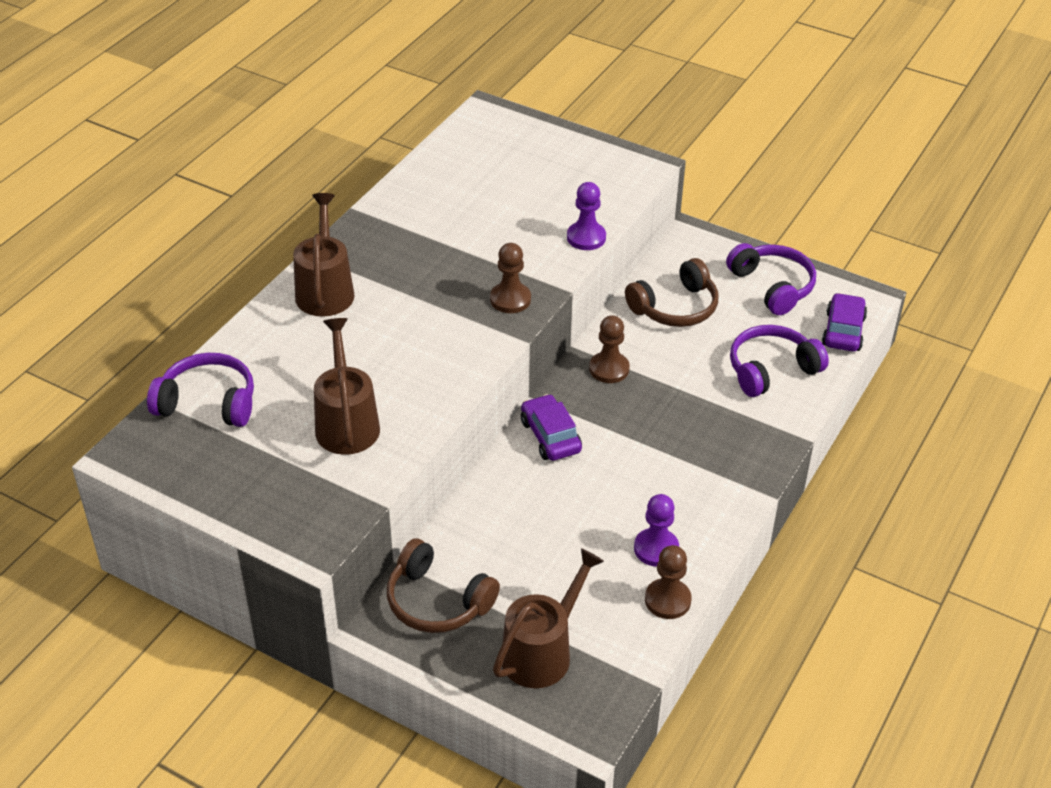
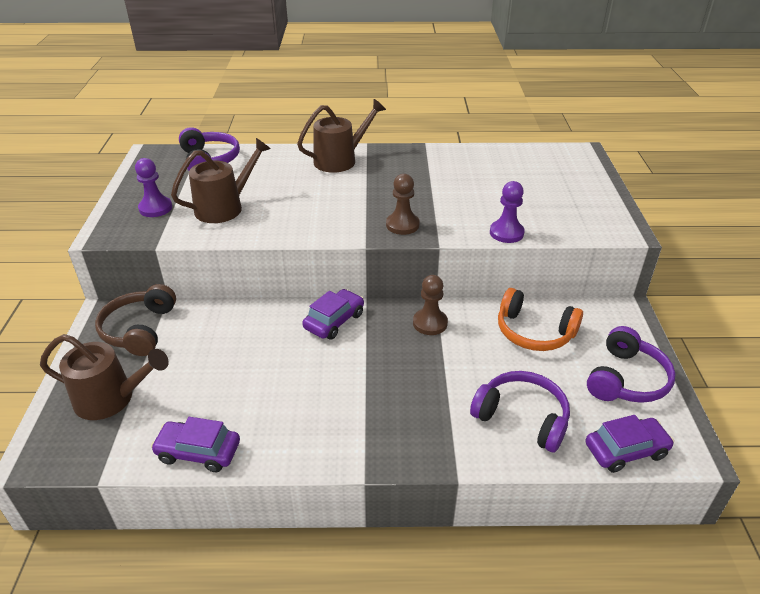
camera: 60 degrees right, 5 degrees down
(656, 549) = (253, 423): purple pawn -> purple pawn (155, 208)
(667, 600) = (198, 452): brown pawn -> purple car
(675, 307) = (534, 332): brown headphones -> orange headphones

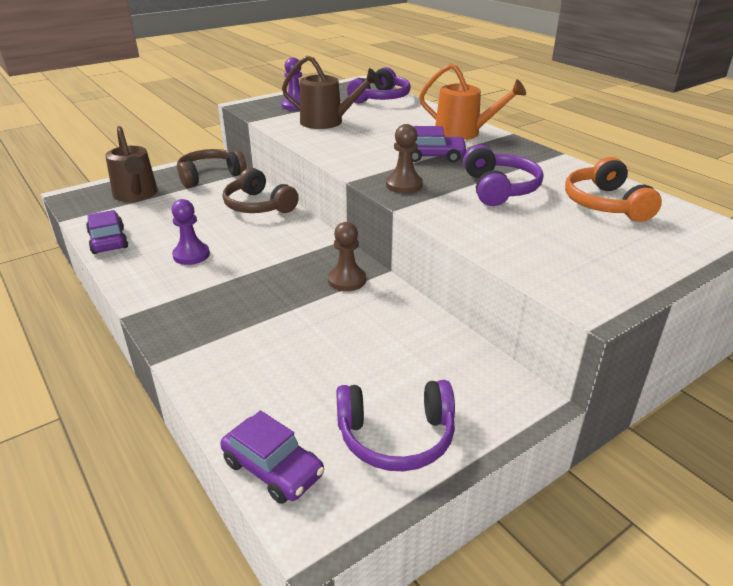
camera: 55 degrees right, 5 degrees down
(249, 321) = (258, 205): none -> brown headphones
(334, 321) = (297, 236): purple car -> purple car (433, 156)
(340, 160) = (464, 133): brown watering can -> orange watering can
(506, 233) = (469, 234): purple pawn -> purple pawn (191, 255)
(522, 417) = (264, 376): purple headphones -> purple headphones (499, 188)
(534, 332) = (404, 344): orange headphones -> orange headphones (605, 204)

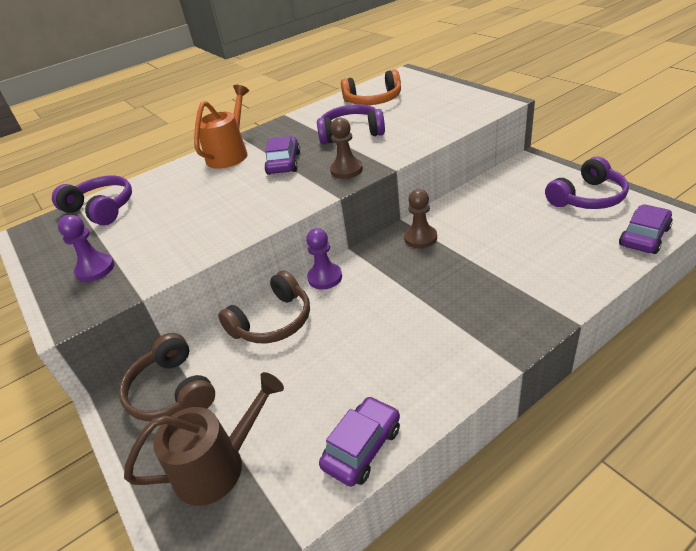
camera: 85 degrees left, 5 degrees up
(108, 240) = (362, 447): purple car -> purple car turned 150 degrees clockwise
(191, 255) = (391, 350): purple pawn -> purple pawn (325, 277)
(327, 122) = (169, 234): brown watering can -> none
(396, 437) = (587, 198): purple headphones -> purple headphones turned 60 degrees clockwise

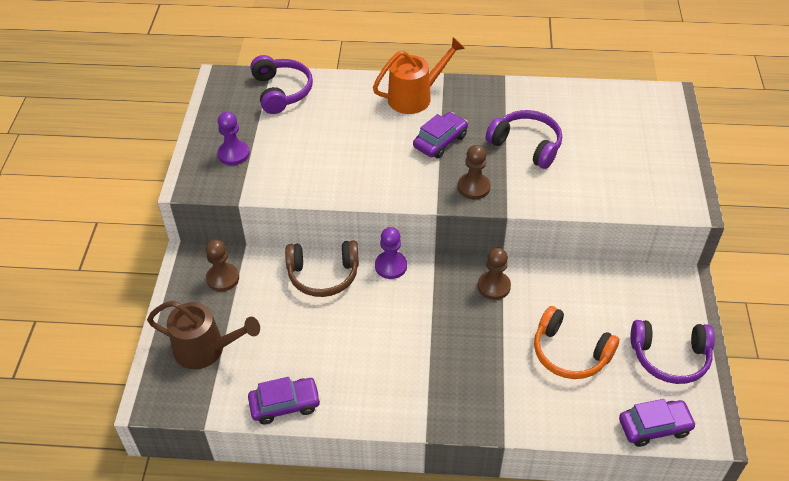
camera: 35 degrees right, 10 degrees up
(172, 391) = (223, 278): brown headphones -> brown pawn
(373, 100) = (593, 115): orange headphones -> orange headphones (569, 353)

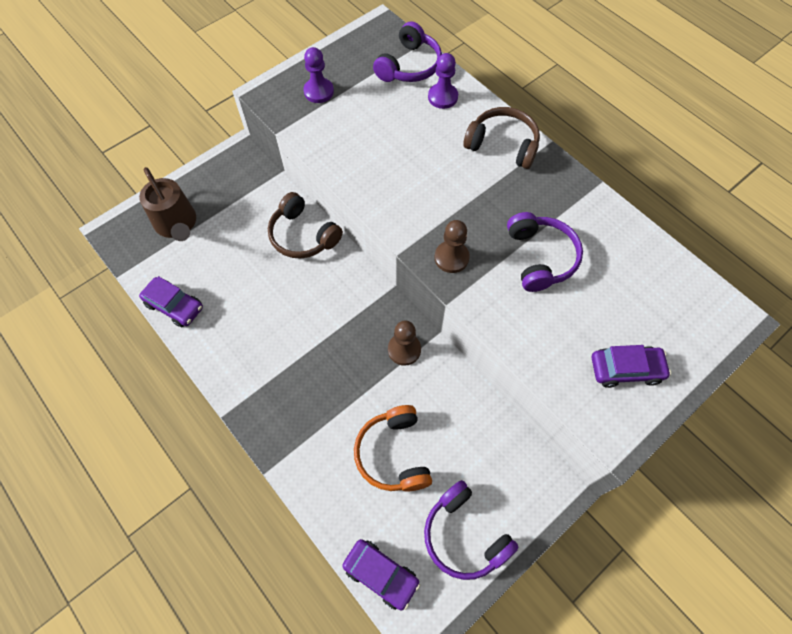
camera: 45 degrees right, 15 degrees up
(223, 278) = (242, 183): brown pawn -> none
(391, 266) = (353, 268): purple pawn -> purple pawn (442, 97)
(415, 97) = (502, 144): orange watering can -> brown headphones
(440, 141) = (475, 198): purple car -> purple car (626, 369)

